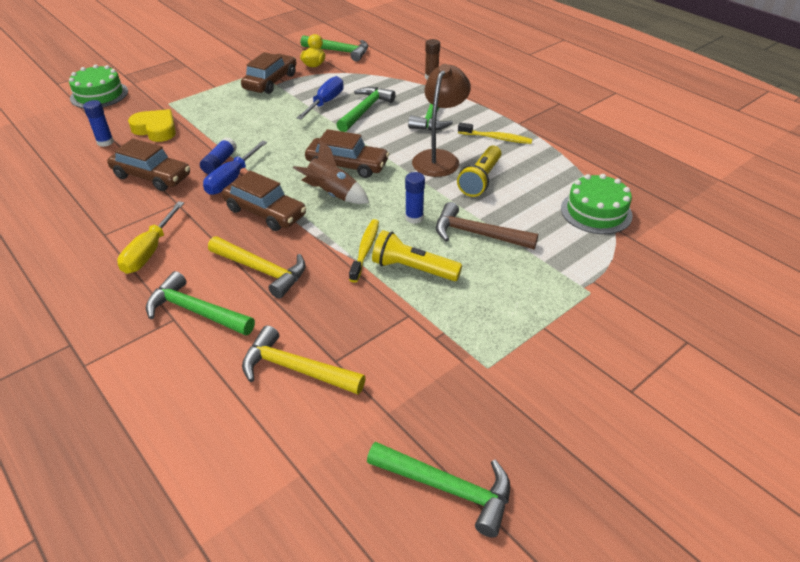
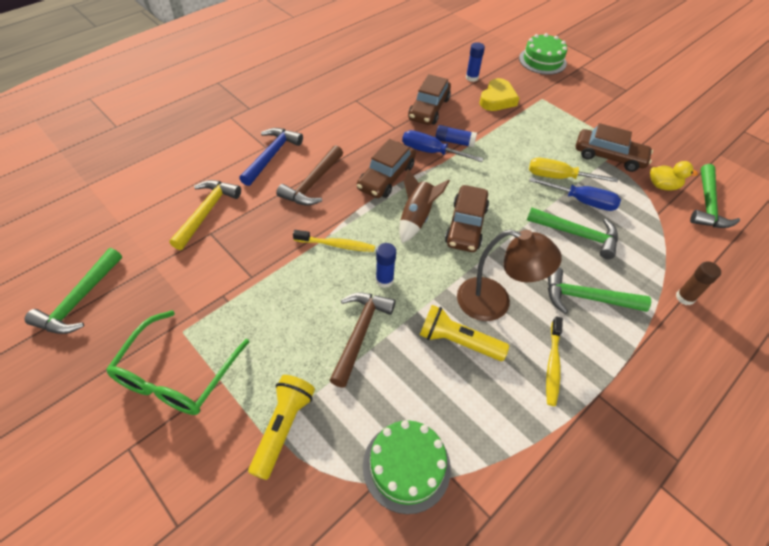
camera: 85 degrees right, 10 degrees up
(150, 251) = (337, 124): yellow screwdriver -> yellow screwdriver (559, 177)
(195, 311) = (271, 155): green hammer -> blue hammer
(262, 270) = (312, 183): yellow hammer -> brown hammer
(413, 269) = (309, 279): yellow flashlight -> yellow flashlight (283, 428)
(543, 364) = (177, 375): none -> green glasses

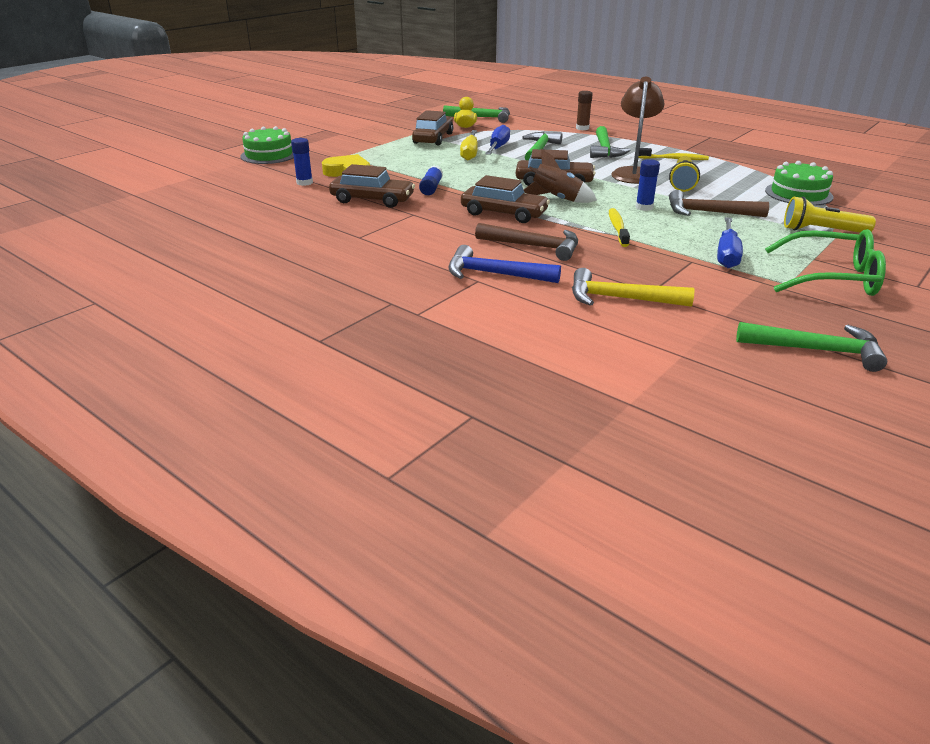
camera: 95 degrees left, 20 degrees down
(431, 152) = (453, 196): blue screwdriver -> blue screwdriver (727, 254)

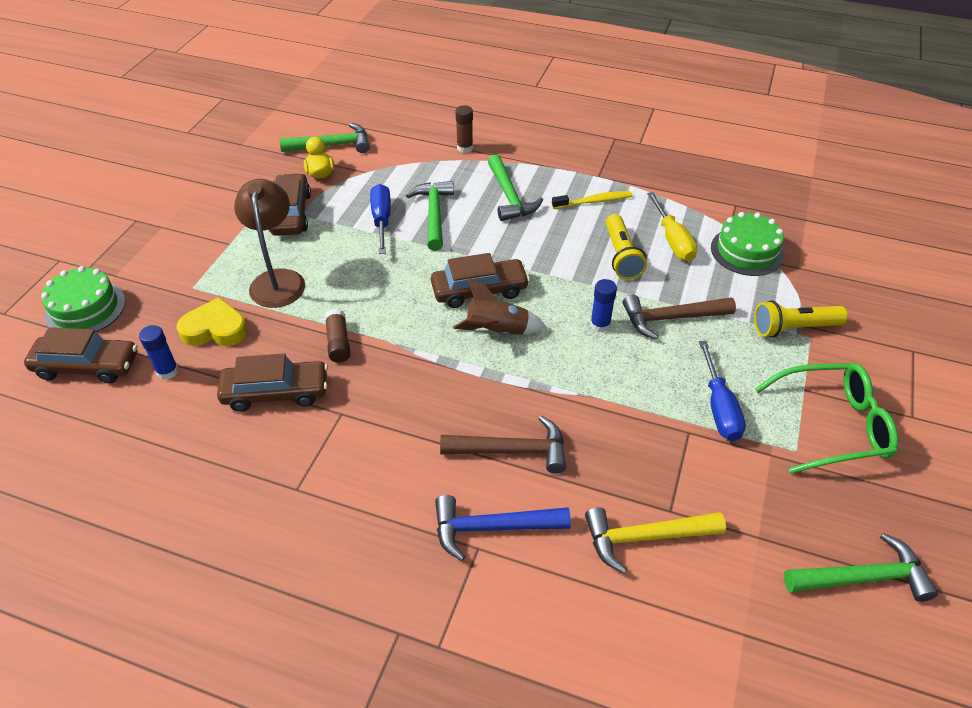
camera: 20 degrees left, 15 degrees up
(431, 188) = (338, 342): blue glue stick -> brown glue stick
(470, 153) = (352, 242): yellow screwdriver -> yellow screwdriver (672, 240)
(504, 213) = (449, 382): brown car -> brown car (87, 366)
(617, 228) = (588, 381): yellow toothbrush -> none
(634, 173) = (561, 246): brown lamp -> brown lamp (277, 280)

